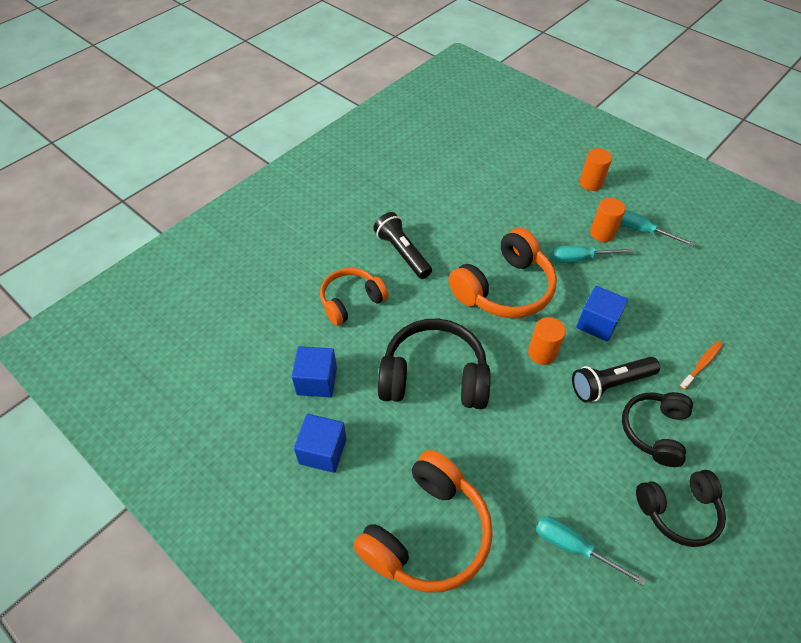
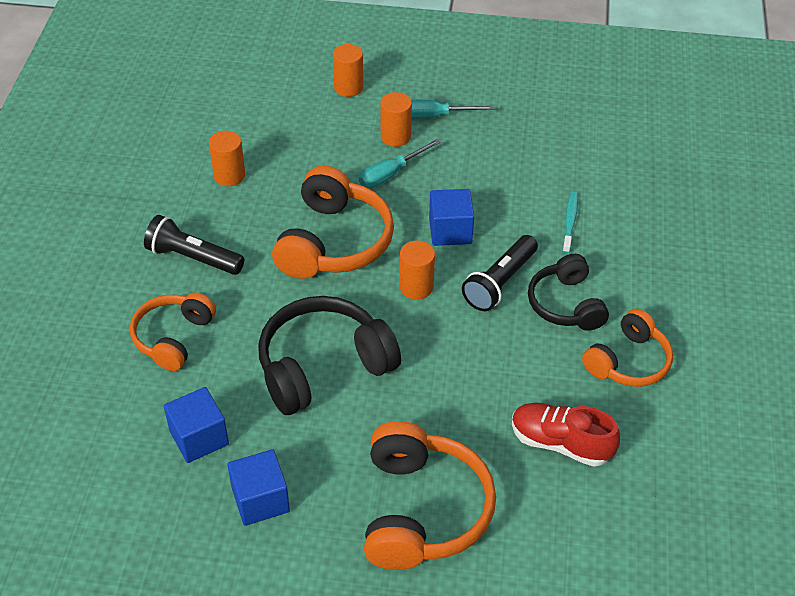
camera: 35 degrees left, 5 degrees down
(465, 208) = (229, 176): none -> orange cylinder
(573, 547) = (560, 443): turquoise screwdriver -> red shoe
(678, 511) = (628, 361): black headphones -> orange headphones
(701, 364) = (570, 222): orange toothbrush -> turquoise toothbrush

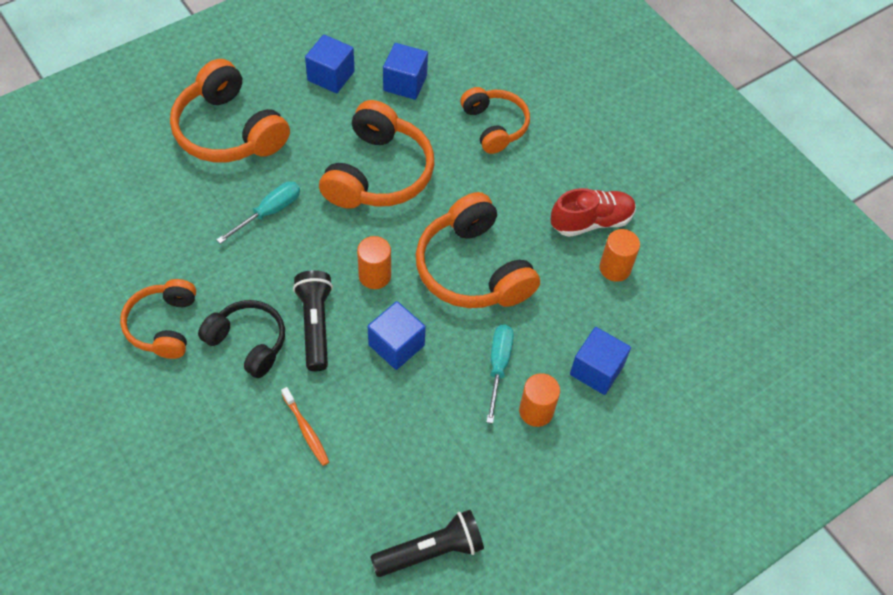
camera: 135 degrees right, 10 degrees up
(193, 258) = (553, 185): black flashlight -> black flashlight (431, 551)
(323, 366) = (378, 173): black headphones -> orange headphones
(326, 132) = (596, 370): none -> blue cube
(348, 87) = (636, 437): orange cylinder -> none
(434, 116) = (529, 464): turquoise screwdriver -> turquoise screwdriver (269, 212)
(560, 443) = (171, 229): red shoe -> red shoe (591, 221)
(570, 222) = (306, 430): turquoise toothbrush -> orange toothbrush

